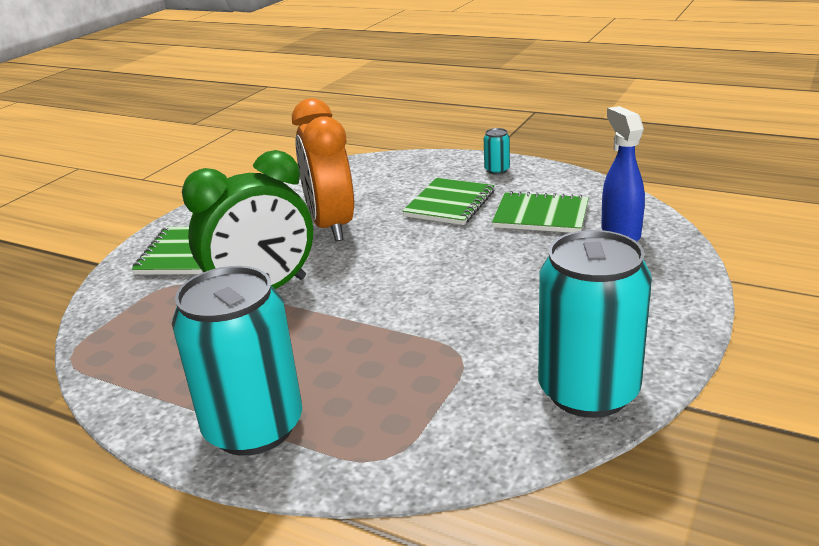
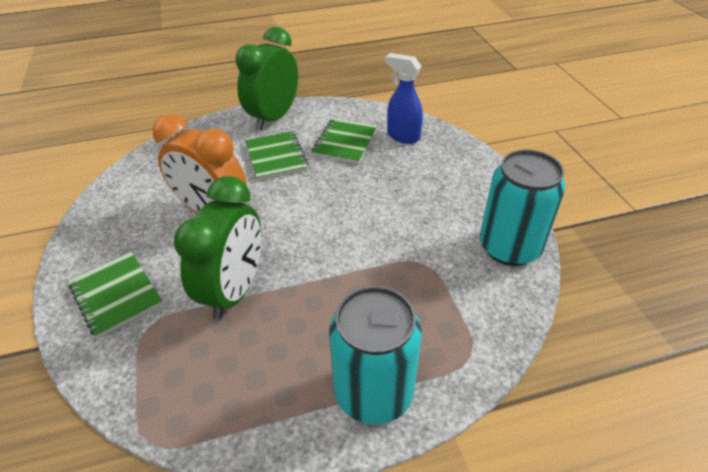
camera: 45 degrees left, 15 degrees up
(497, 170) = (273, 118): turquoise can -> green clock
(541, 215) = (345, 142): green notebook -> green notebook turned 45 degrees counterclockwise

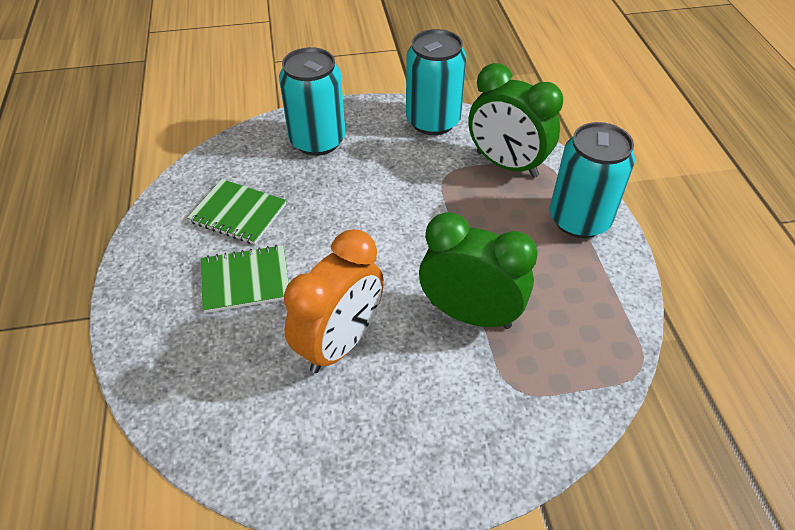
camera: 85 degrees left, 5 degrees up
(116, 295) = (470, 430): green notebook -> none
(273, 118) = (149, 283): green clock -> green clock (506, 164)
(402, 136) = (245, 164): blue spray bottle -> none
(446, 170) = (317, 141): none -> turquoise can

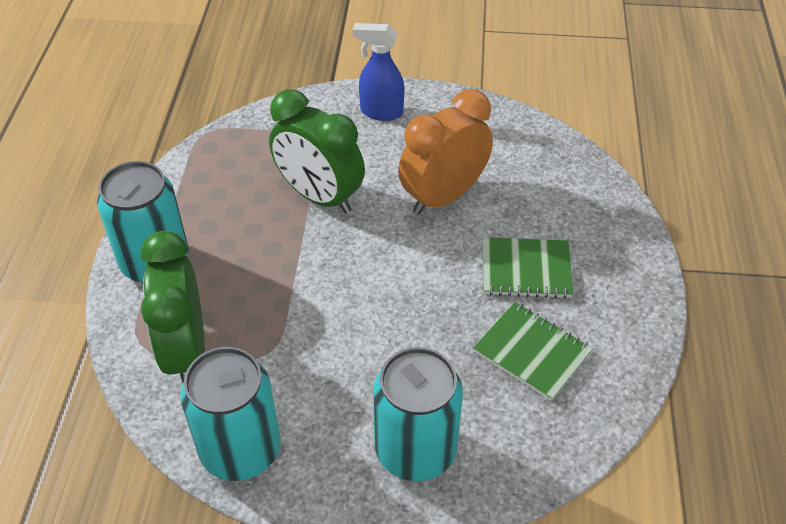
camera: 165 degrees left, 0 degrees up
(450, 455) = (381, 112): none -> blue spray bottle
(506, 164) = (186, 351): green clock -> green clock turned 150 degrees counterclockwise

